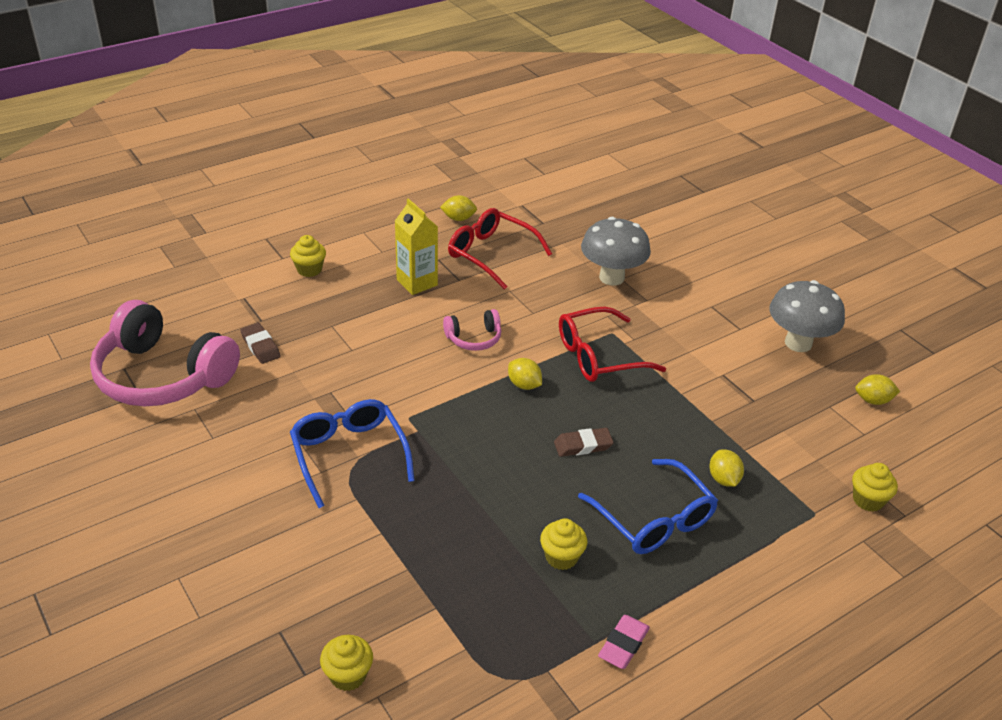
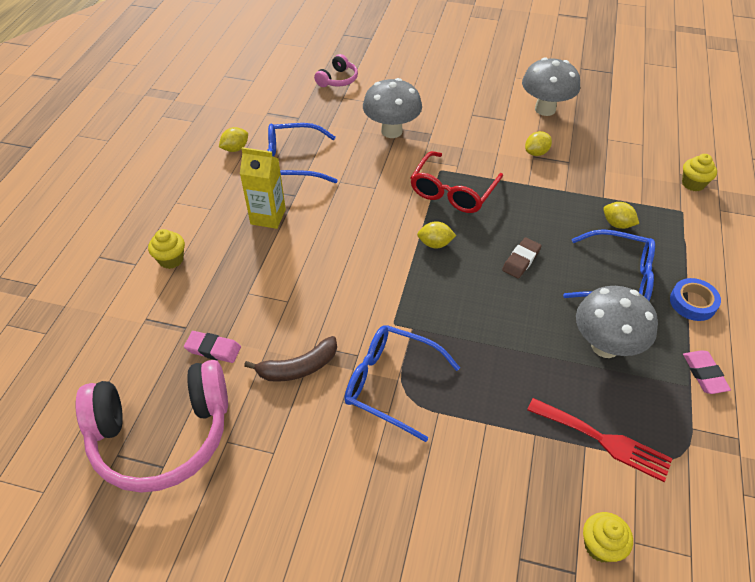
camera: 40 degrees left, 10 degrees up
(260, 346) = (213, 349): brown eraser -> pink eraser
(299, 398) = (298, 367): none -> brown banana
(456, 616) = (604, 440): none -> red fork
(474, 338) = (361, 233): pink headphones -> pink headphones (338, 79)
(490, 254) = (292, 162): red glasses -> blue glasses
(561, 557) = (605, 346): yellow cupcake -> grey mushroom
(702, 588) = (692, 303): none -> blue tape
(873, 400) = (622, 121): yellow lemon -> yellow lemon (536, 153)

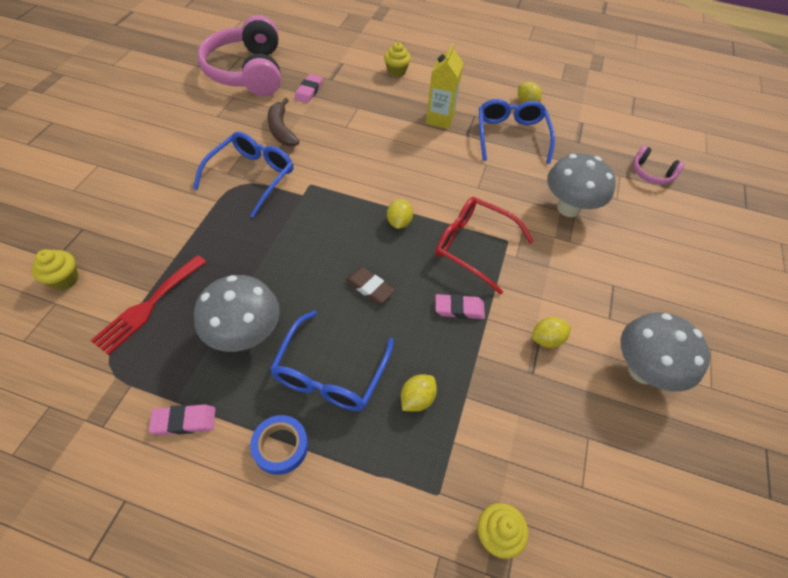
camera: 90 degrees right, 5 degrees up
(524, 201) = (459, 309): none -> pink eraser
(536, 153) = (547, 339): yellow lemon -> yellow lemon turned 75 degrees counterclockwise

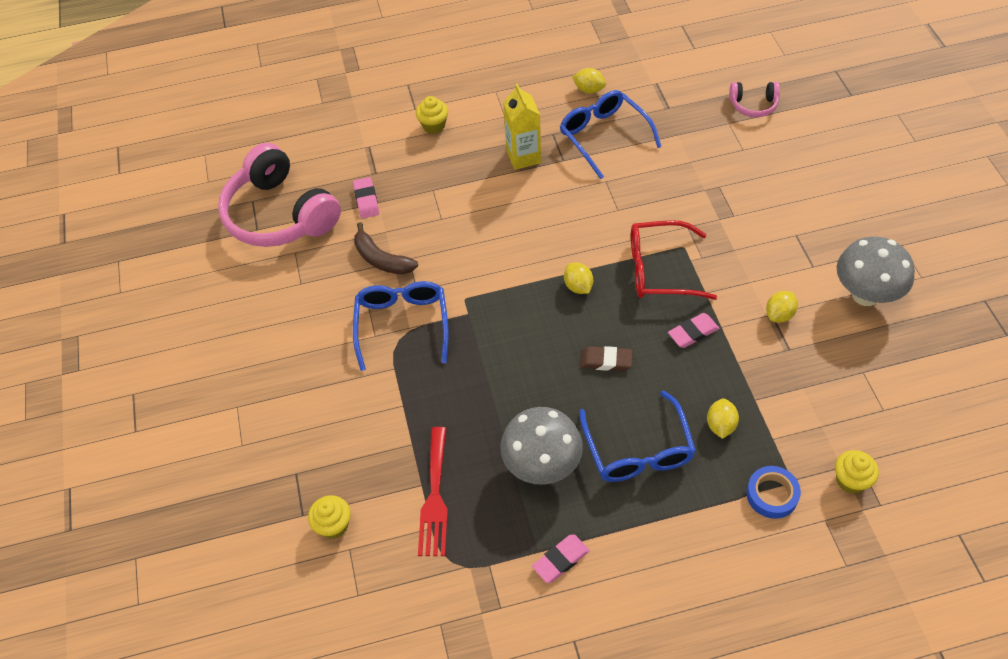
camera: 25 degrees left, 0 degrees up
(280, 446) = (651, 527): blue tape -> blue tape (772, 494)
(568, 208) = (709, 183): grey mushroom -> none

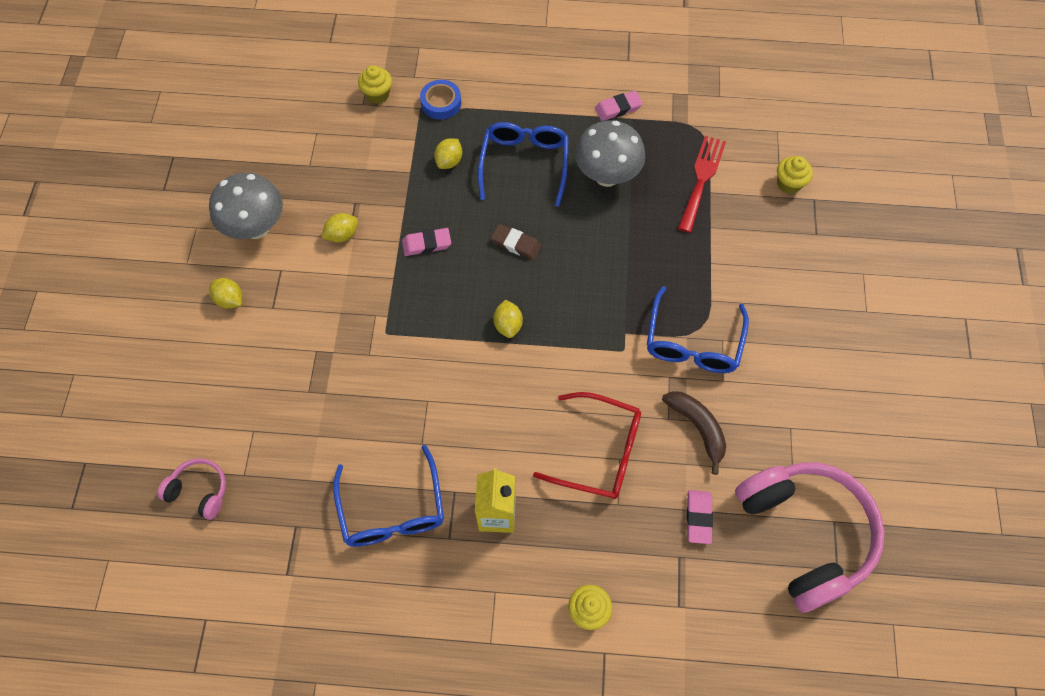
camera: 165 degrees left, 10 degrees up
(589, 90) = (373, 596): yellow lemon -> yellow lemon (230, 299)
(658, 270) = (423, 316): red glasses -> red glasses (600, 452)

